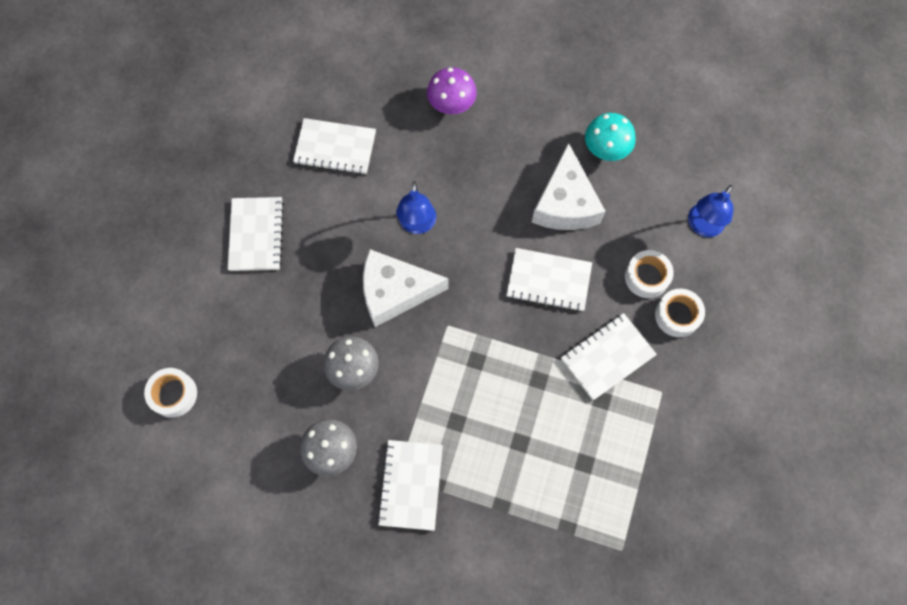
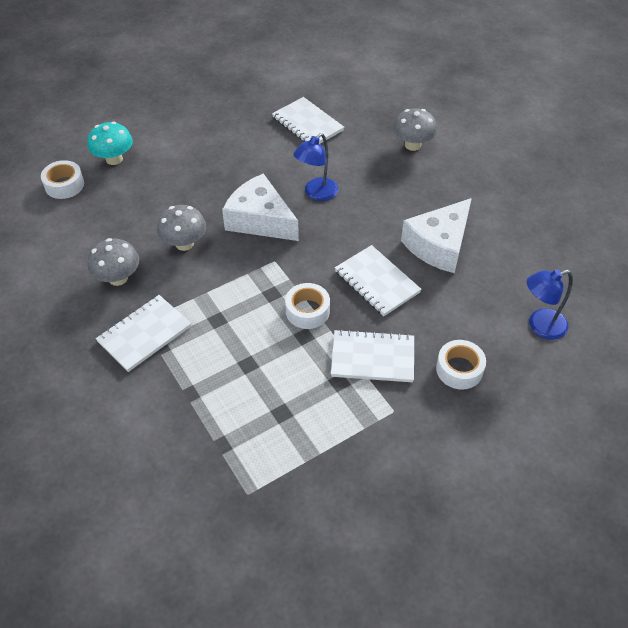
camera: 40 degrees right, 20 degrees down
(256, 235) = (207, 138): white notebook -> none
(451, 104) = (412, 145): purple mushroom -> grey mushroom
(606, 149) = (505, 232): turquoise mushroom -> turquoise mushroom (114, 159)
(646, 277) = (458, 328): white tape -> white tape (307, 311)

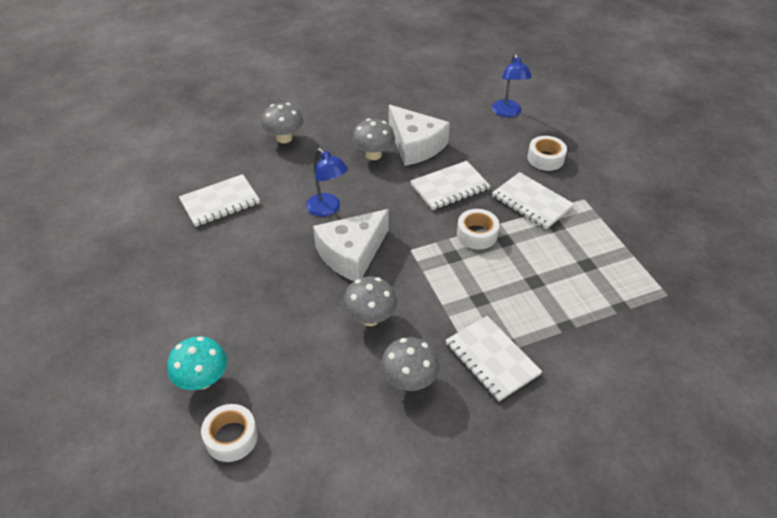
camera: 80 degrees left, 5 degrees down
(372, 358) = (531, 202): white notebook -> white notebook turned 60 degrees counterclockwise
(410, 214) = (373, 155): none -> grey mushroom

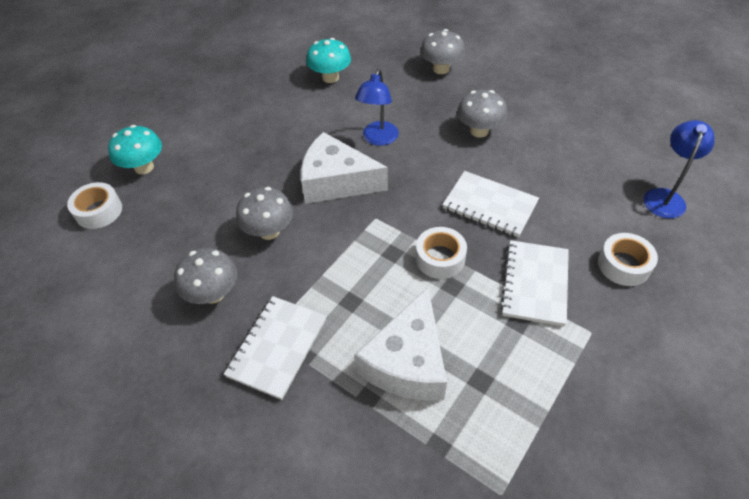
camera: 60 degrees right, 5 degrees up
(220, 202) = (330, 77): white notebook -> turquoise mushroom
(415, 145) = (524, 151): white cheese -> white cheese (408, 361)
(507, 113) = (665, 197): blue lamp -> blue lamp turned 150 degrees clockwise

